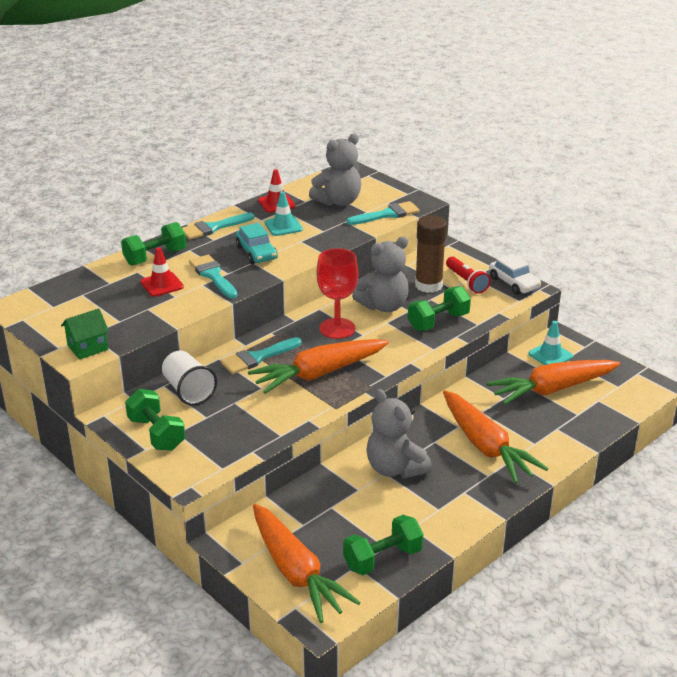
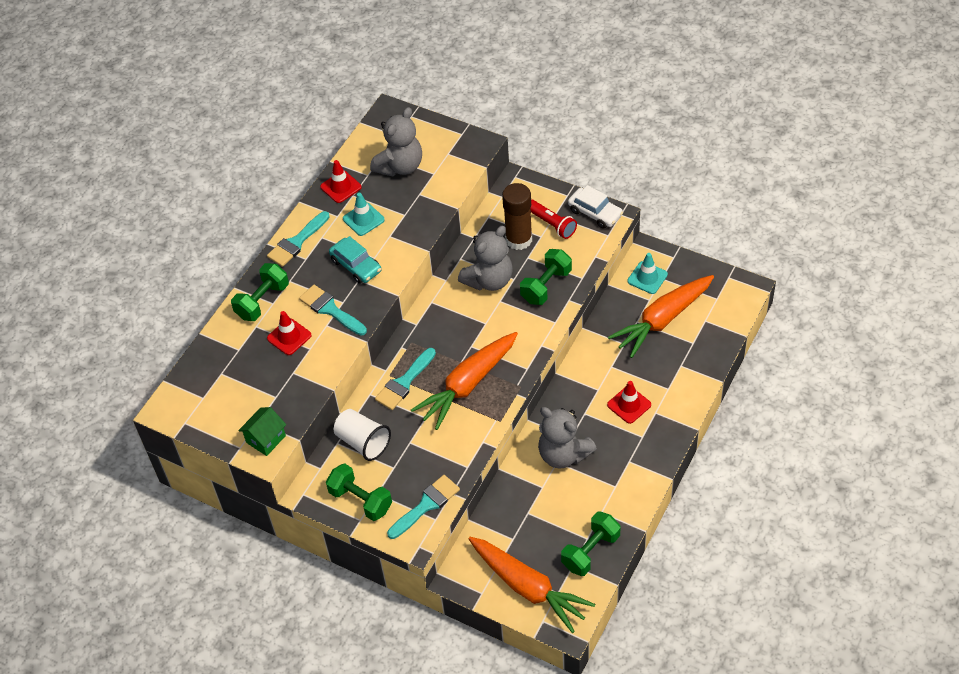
camera: 15 degrees left, 20 degrees up
(337, 328) = (459, 323): red goblet -> none
(387, 214) = (455, 172): turquoise brush -> turquoise brush (426, 505)
(485, 446) = (629, 405): orange carrot -> red traffic cone

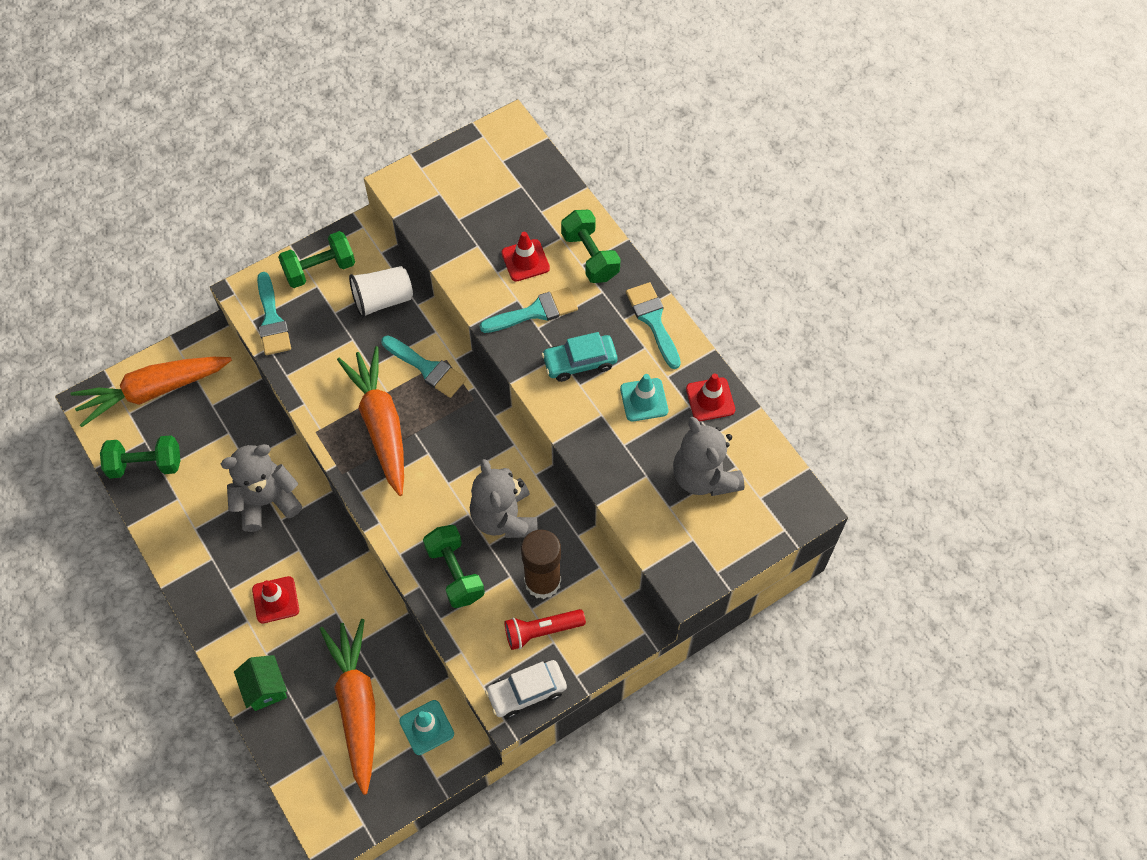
camera: 115 degrees right, 10 degrees up
(266, 439) = (414, 192): green house -> green house (265, 688)
(404, 382) = (427, 368): turquoise brush -> turquoise brush turned 150 degrees clockwise
(590, 551) = (145, 464): green dumbbell -> green dumbbell turned 75 degrees counterclockwise

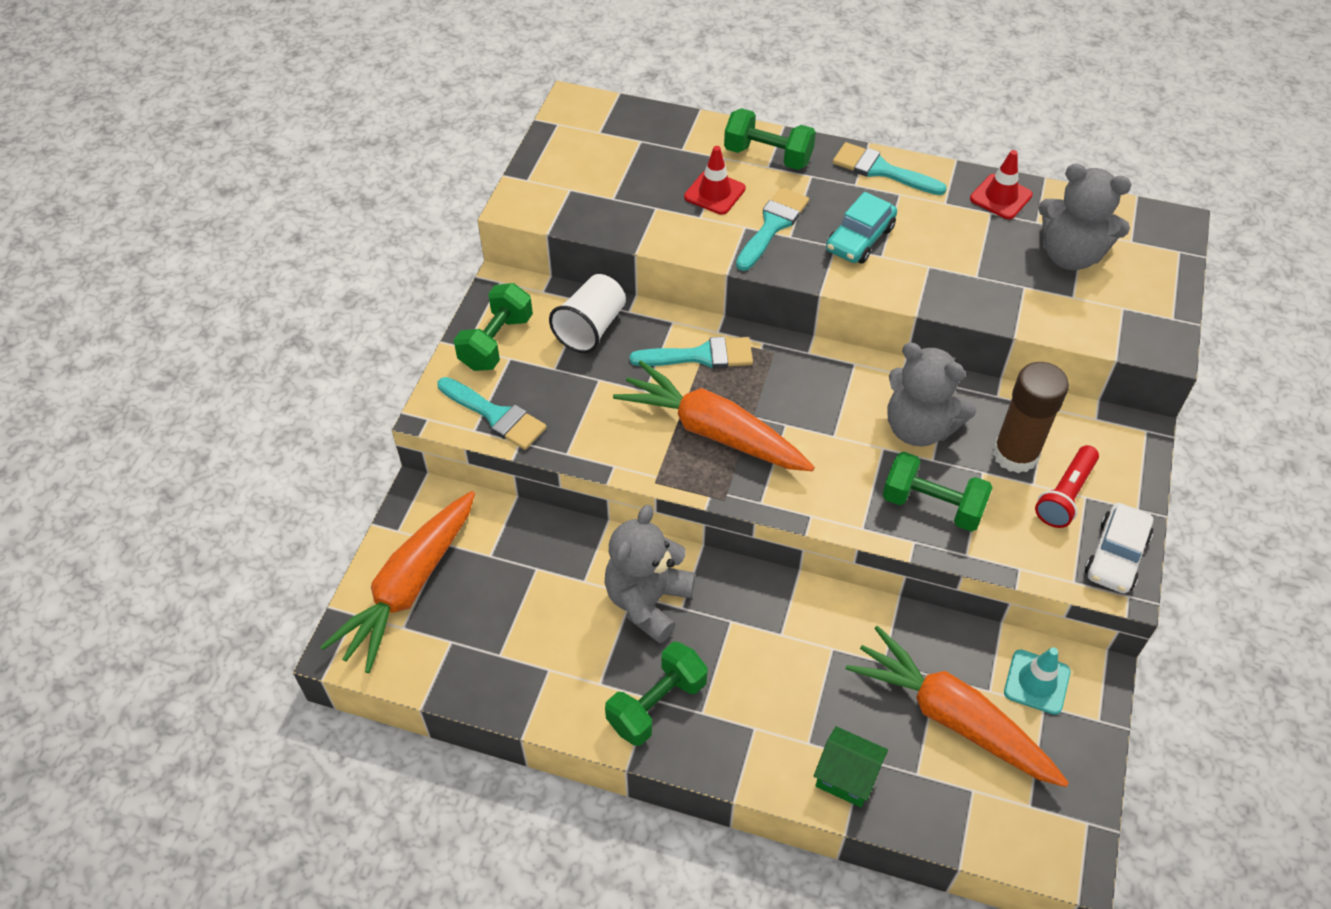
camera: 40 degrees left, 10 degrees down
(145, 464) = (477, 663): green dumbbell -> green dumbbell (657, 704)
(275, 600) = (761, 685): red traffic cone -> none
(644, 400) = (949, 232): turquoise traffic cone -> none

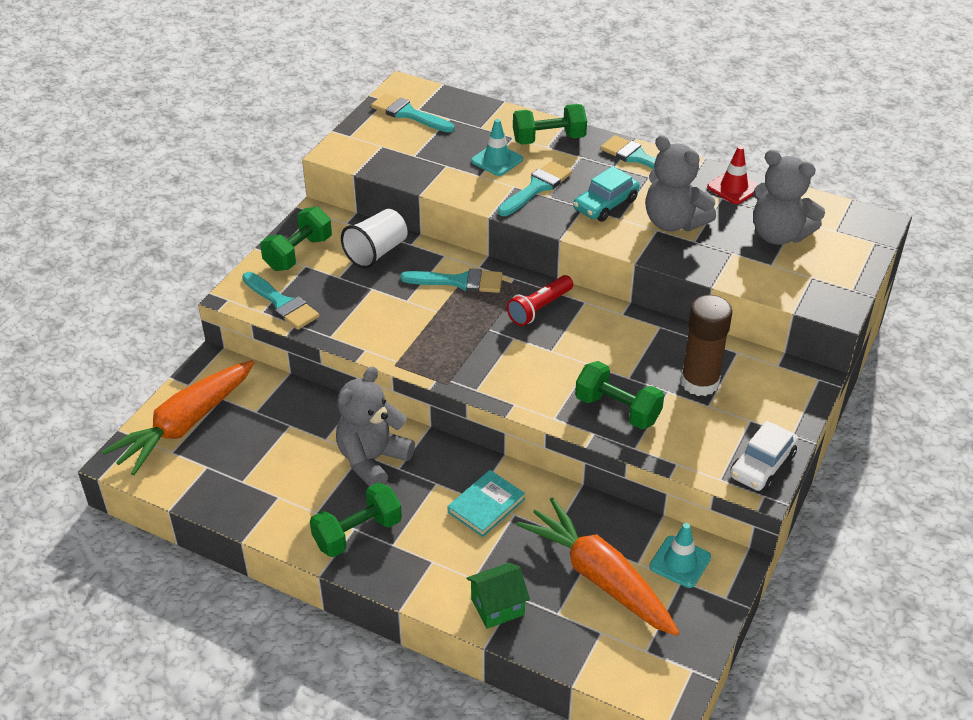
camera: 10 degrees right, 10 degrees down
(590, 140) = (408, 114): none -> turquoise brush
(712, 431) = (452, 335): orange carrot -> none
(714, 193) = (497, 160): red traffic cone -> turquoise traffic cone
(768, 156) = (549, 139): green dumbbell -> green dumbbell turned 45 degrees counterclockwise
(797, 643) = (486, 506): none -> turquoise book
(846, 777) = (497, 607): green house -> green house turned 60 degrees counterclockwise
(919, 427) = (624, 353): grey teddy bear -> grey teddy bear (673, 222)
(1065, 495) = (732, 416): red flashlight -> red flashlight (539, 308)

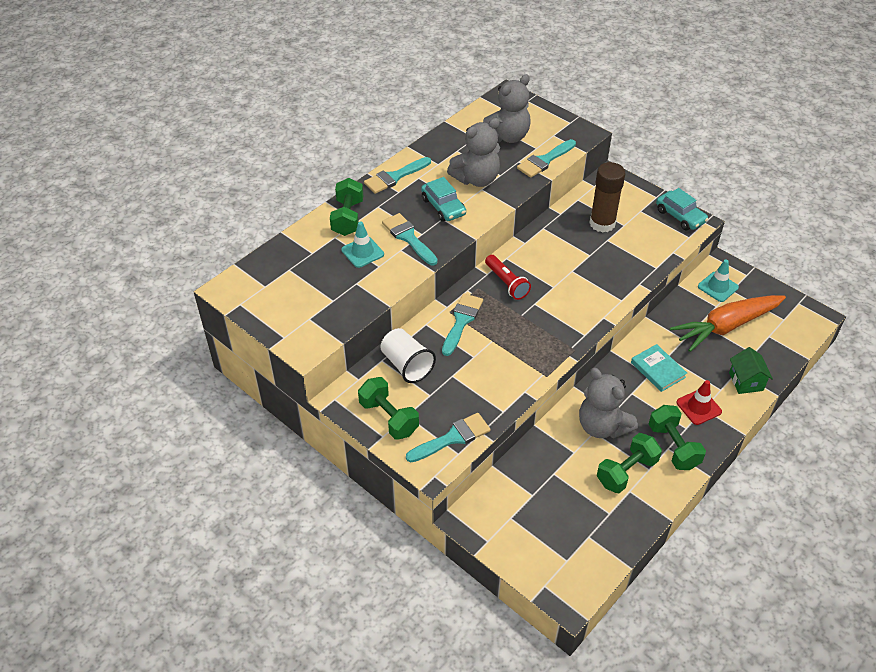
camera: 75 degrees left, 5 degrees up
(185, 425) = (537, 547): orange carrot -> none
(408, 114) = (269, 293): turquoise brush -> turquoise brush (544, 160)
(617, 410) = (619, 267): green dumbbell -> green dumbbell (626, 472)
(734, 188) = (448, 142): red traffic cone -> red traffic cone (698, 407)
(762, 465) = (680, 216): white car -> turquoise car

